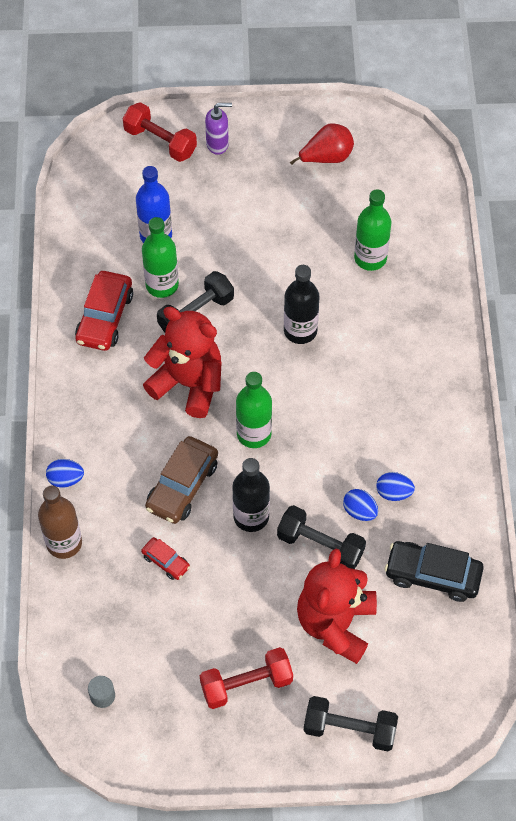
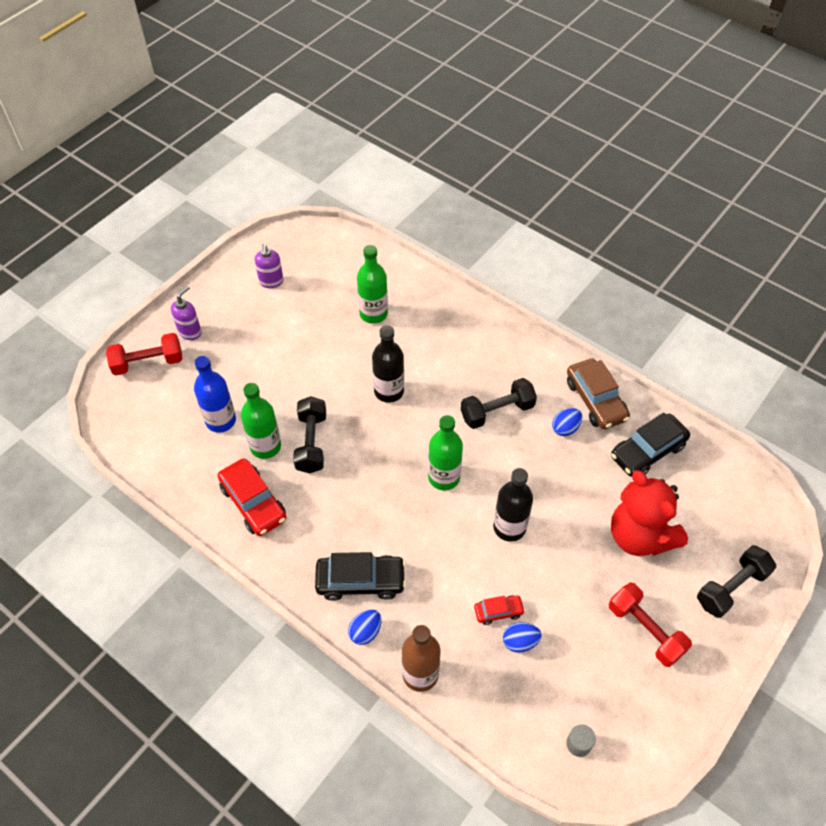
camera: 50 degrees left, 5 degrees down
(105, 444) = (360, 581): none -> black car
(182, 486) = (444, 554): brown car -> brown car (595, 400)
(188, 383) = (363, 488): red teddy bear -> none
(246, 684) = (645, 630): red dumbbell -> red dumbbell turned 60 degrees counterclockwise
(320, 545) = (570, 501): black dumbbell -> black dumbbell (497, 411)
(326, 157) = (271, 282): red pear -> purple soap dispenser
(359, 511) = (562, 458): blue egg -> blue egg (520, 642)

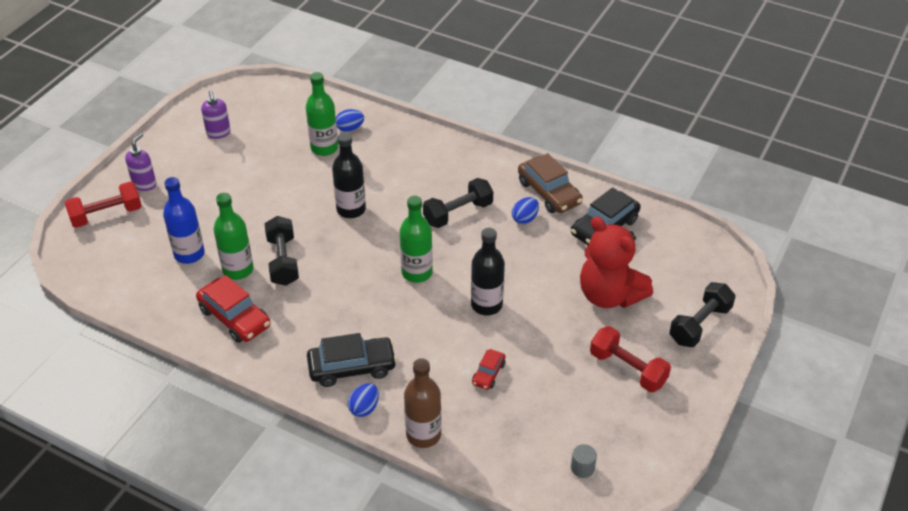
camera: 10 degrees left, 10 degrees down
(498, 611) = (488, 373): red car -> red car turned 135 degrees clockwise
(520, 642) = (513, 395): blue egg -> blue egg (350, 129)

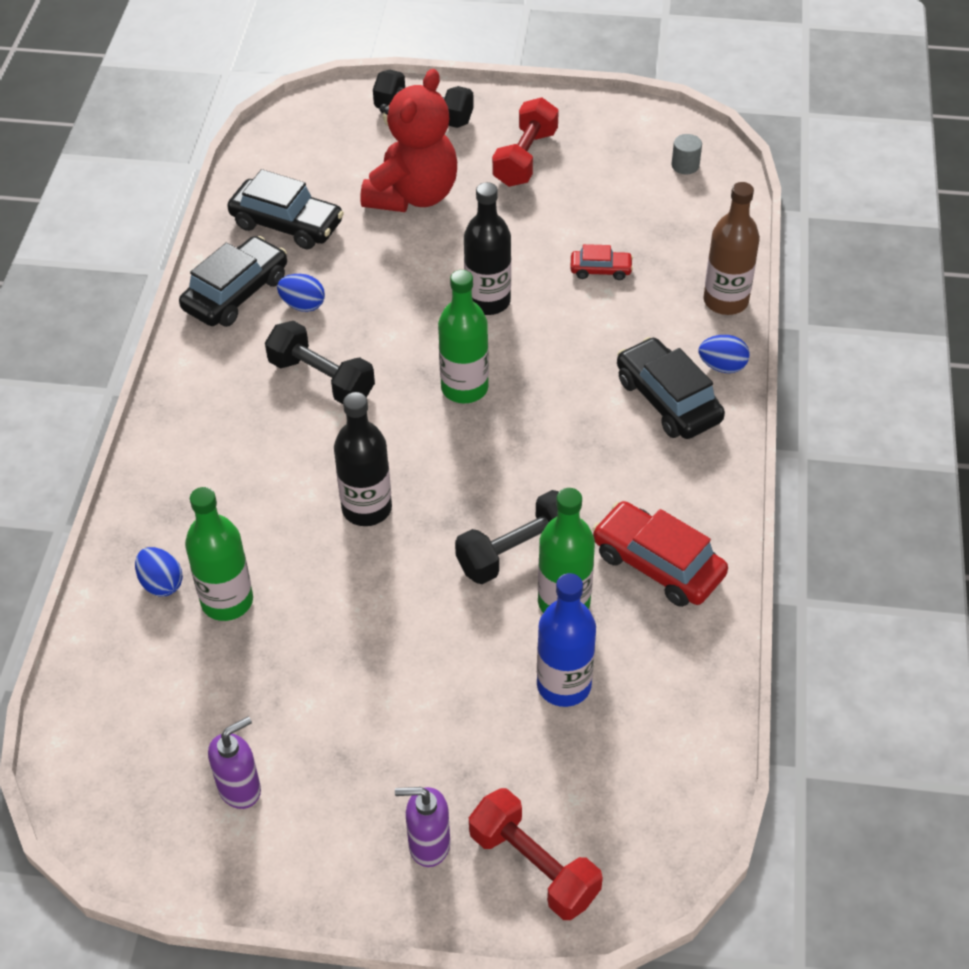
camera: 110 degrees left, 5 degrees up
(235, 317) = (657, 564): red car -> red car turned 75 degrees counterclockwise
(549, 192) = (236, 293): brown car -> black car

